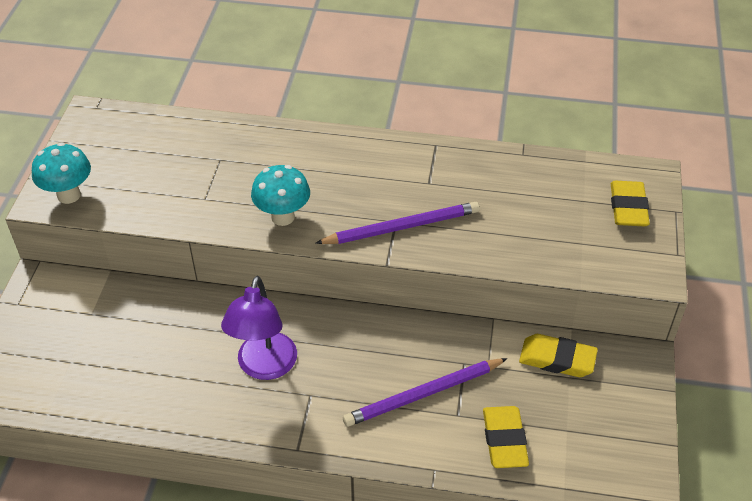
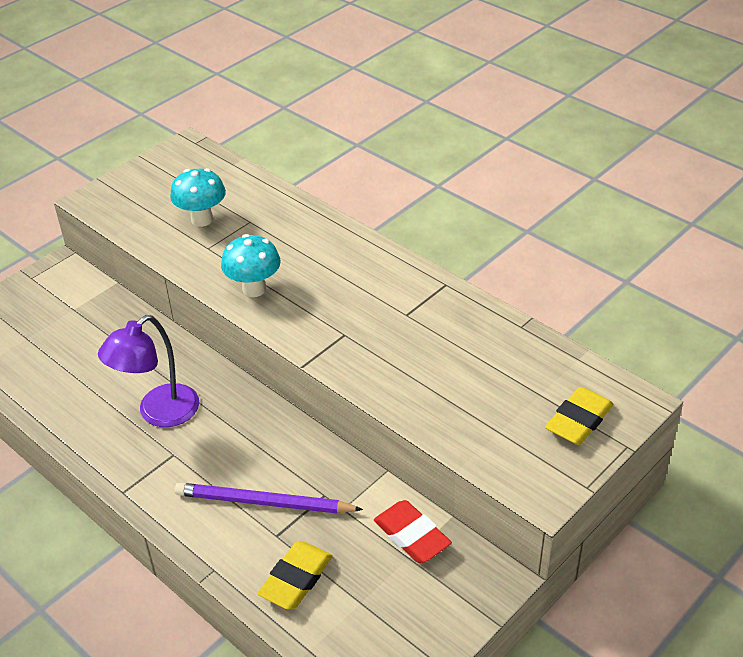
camera: 35 degrees right, 5 degrees down
(69, 195) = (112, 203): turquoise mushroom -> turquoise mushroom (202, 219)
(401, 227) = (344, 341): purple pencil -> none
(557, 359) = (412, 536): yellow eraser -> red eraser

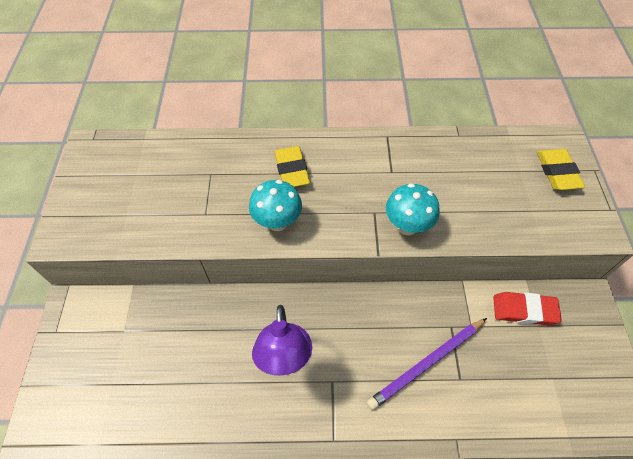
camera: 45 degrees left, 15 degrees up
(202, 219) = (173, 195): turquoise mushroom -> turquoise mushroom (407, 226)
(296, 579) = (506, 398): yellow eraser -> yellow eraser (292, 170)

